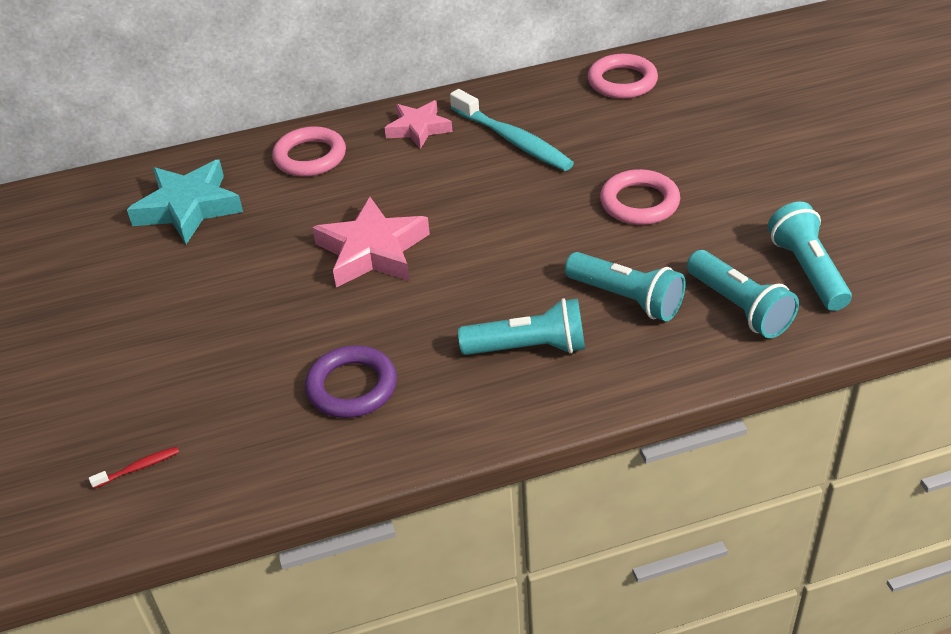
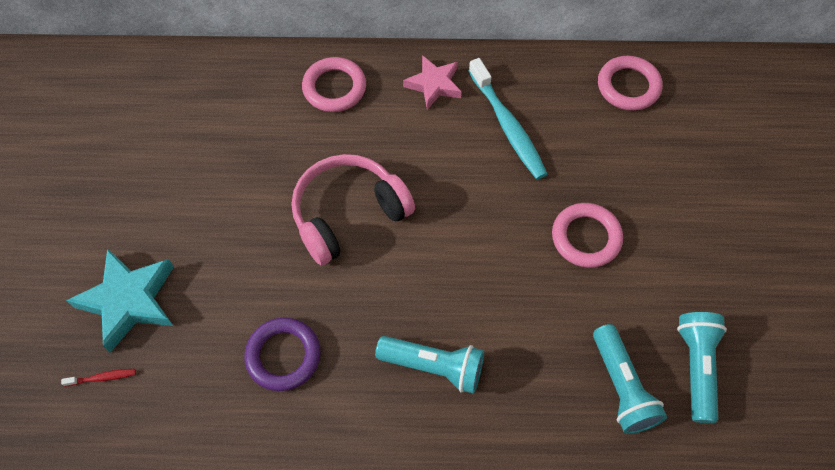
camera: 15 degrees right, 20 degrees up
(189, 208) = (221, 113): turquoise star -> turquoise star (129, 301)
(372, 251) = (348, 214): pink star -> pink headphones
(626, 299) = (532, 343): turquoise flashlight -> none

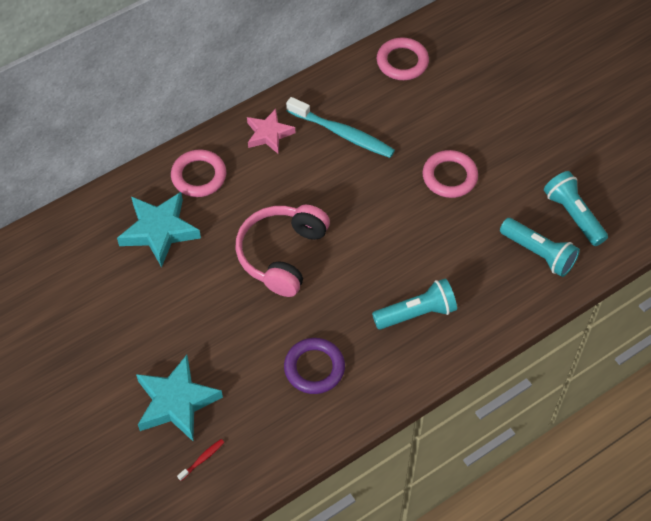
camera: 35 degrees left, 5 degrees down
(255, 119) = (159, 231): none -> turquoise star

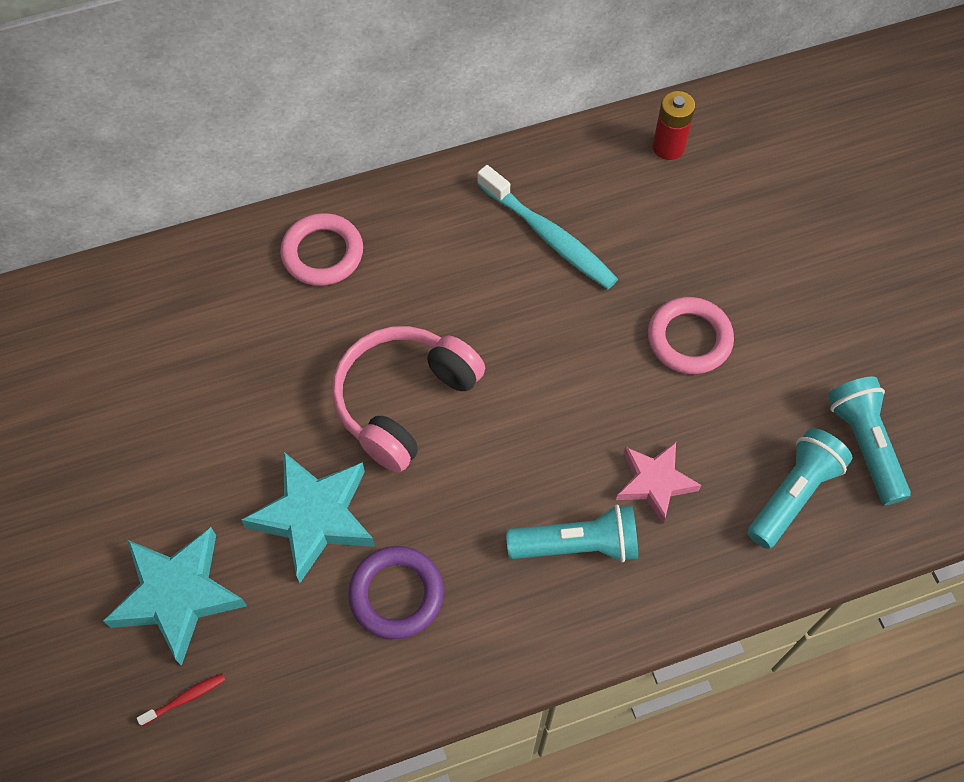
camera: 15 degrees right, 5 degrees up
(159, 231) = (240, 323): turquoise star -> turquoise star (314, 517)
(269, 134) = (442, 213): pink star -> pink star (655, 482)
(402, 62) = (668, 147): pink ring -> red battery
(538, 253) = (793, 494): turquoise flashlight -> turquoise flashlight turned 105 degrees counterclockwise

